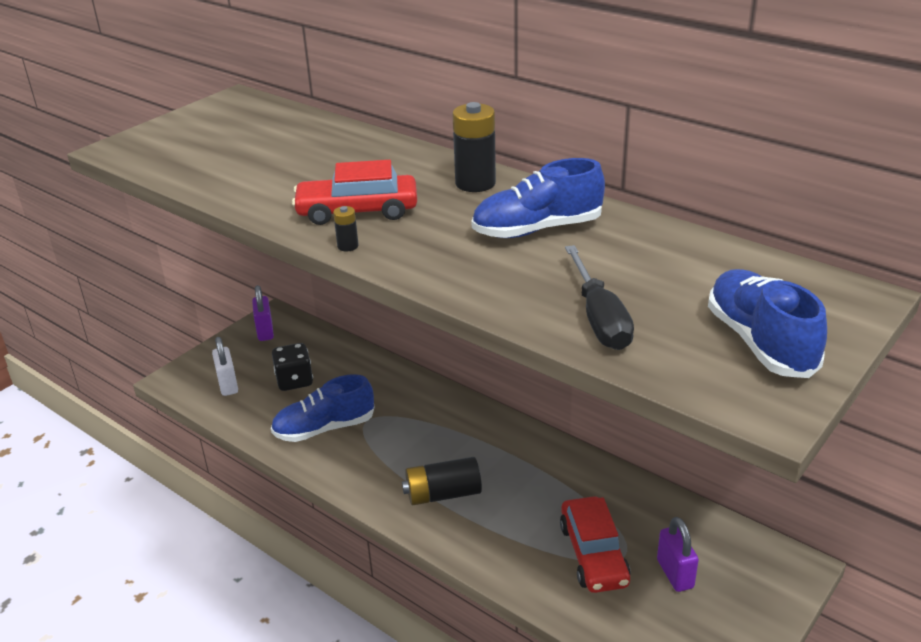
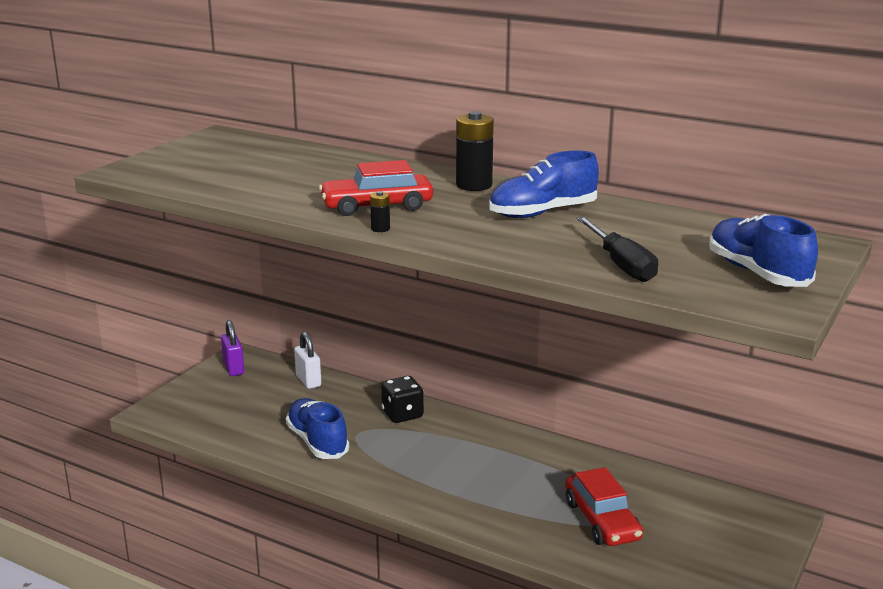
camera: 10 degrees left, 10 degrees down
(228, 385) = (209, 413): white padlock -> white padlock (308, 381)
(294, 381) = (276, 406): black dice -> black dice (402, 414)
(324, 428) = (317, 442): blue shoe -> blue shoe turned 90 degrees clockwise
(443, 494) = (448, 485): black battery -> none
(675, 574) = (678, 529): purple padlock -> none

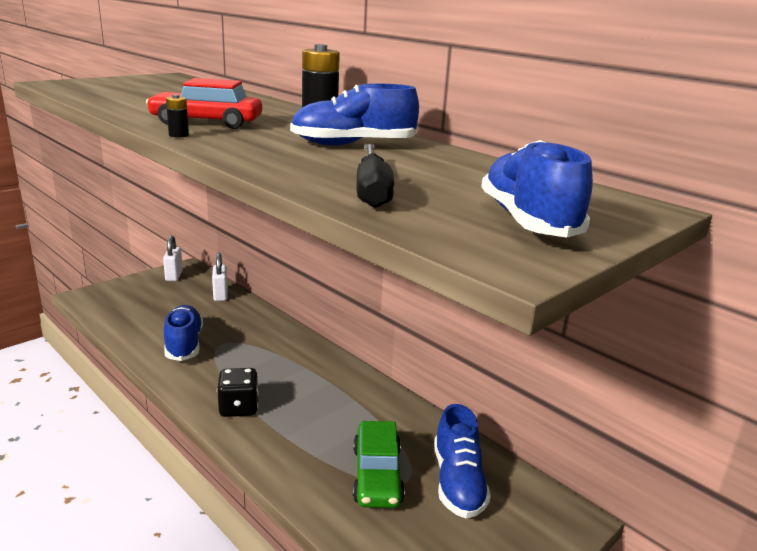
camera: 15 degrees right, 0 degrees up
(234, 368) = (174, 276): purple padlock -> white padlock
(402, 414) = (271, 336): black dice -> black dice (239, 408)
(601, 520) = (377, 475): red car -> green car
(674, 510) = (458, 482): none -> blue shoe

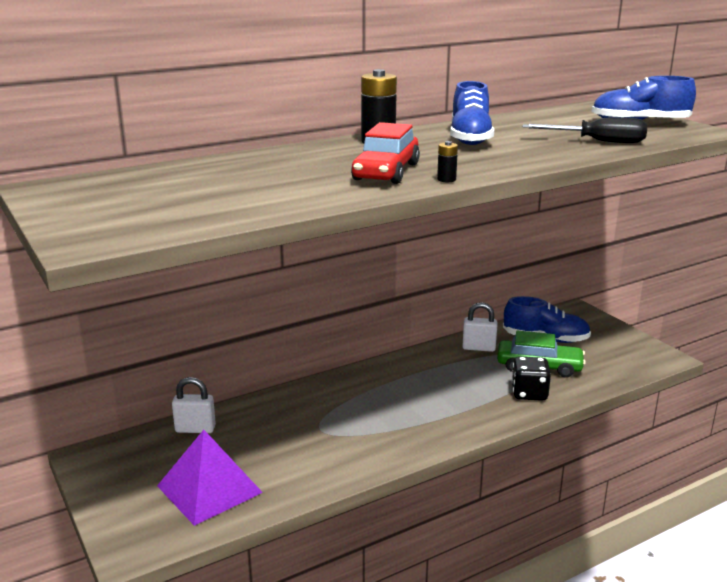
camera: 75 degrees left, 0 degrees up
(144, 310) = (209, 489): none -> purple pyramid
(174, 276) = (109, 467): white padlock -> white padlock (478, 348)
(184, 344) = (313, 455): blue shoe -> none
(239, 408) = (445, 422): black dice -> black dice (529, 393)

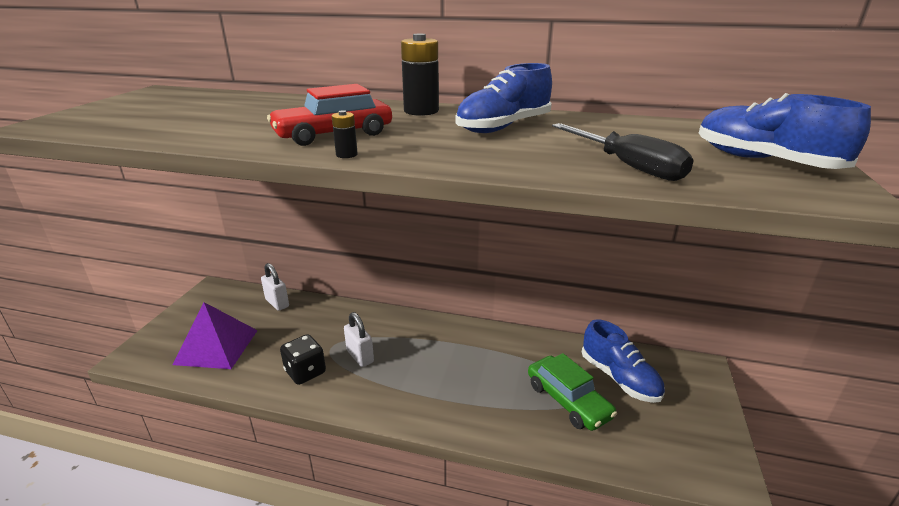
camera: 45 degrees right, 5 degrees up
(478, 348) = (543, 351): white padlock -> white padlock (360, 356)
(529, 393) = (516, 420): black dice -> black dice (305, 372)

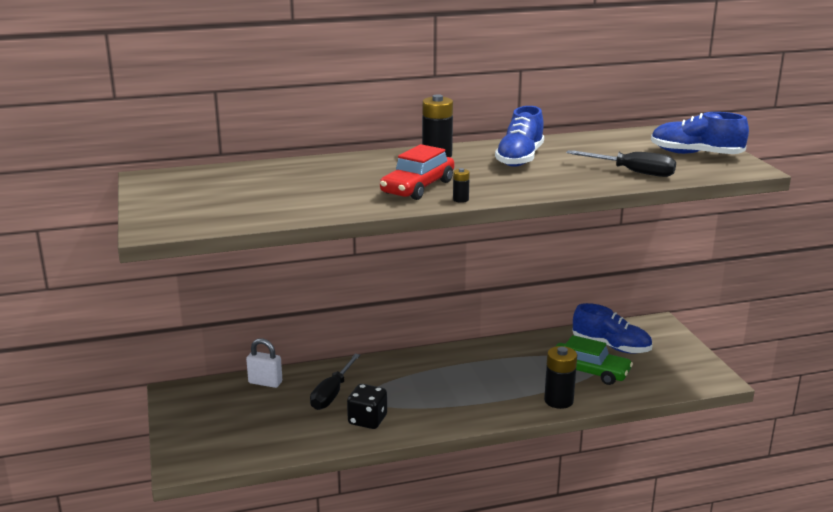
camera: 30 degrees left, 5 degrees down
(217, 346) = (257, 431): purple pyramid -> none
(310, 332) = (332, 393): none -> black screwdriver
(360, 356) = (400, 395): white padlock -> none
(501, 426) = (558, 401): none -> black battery

